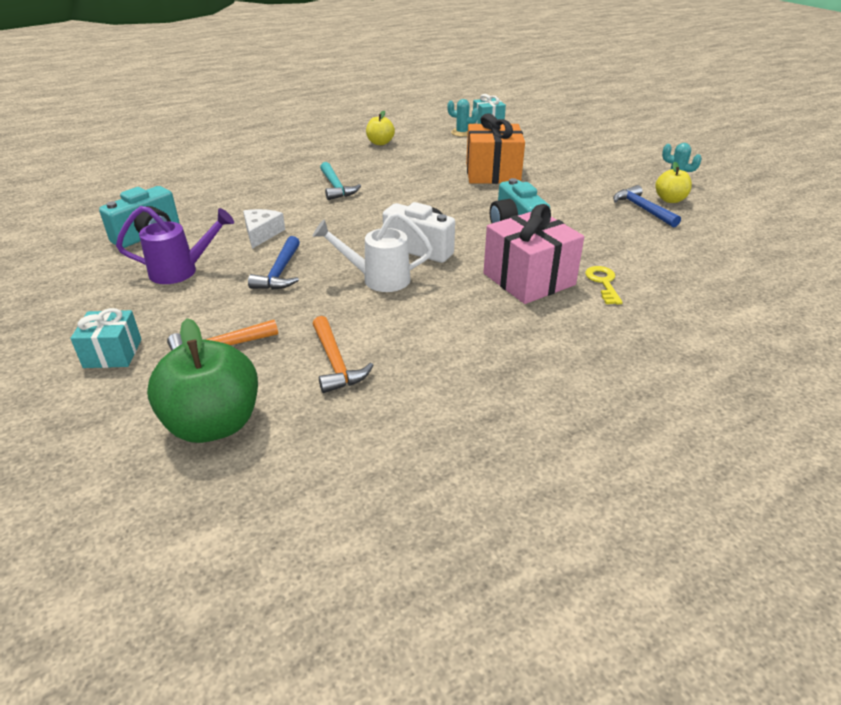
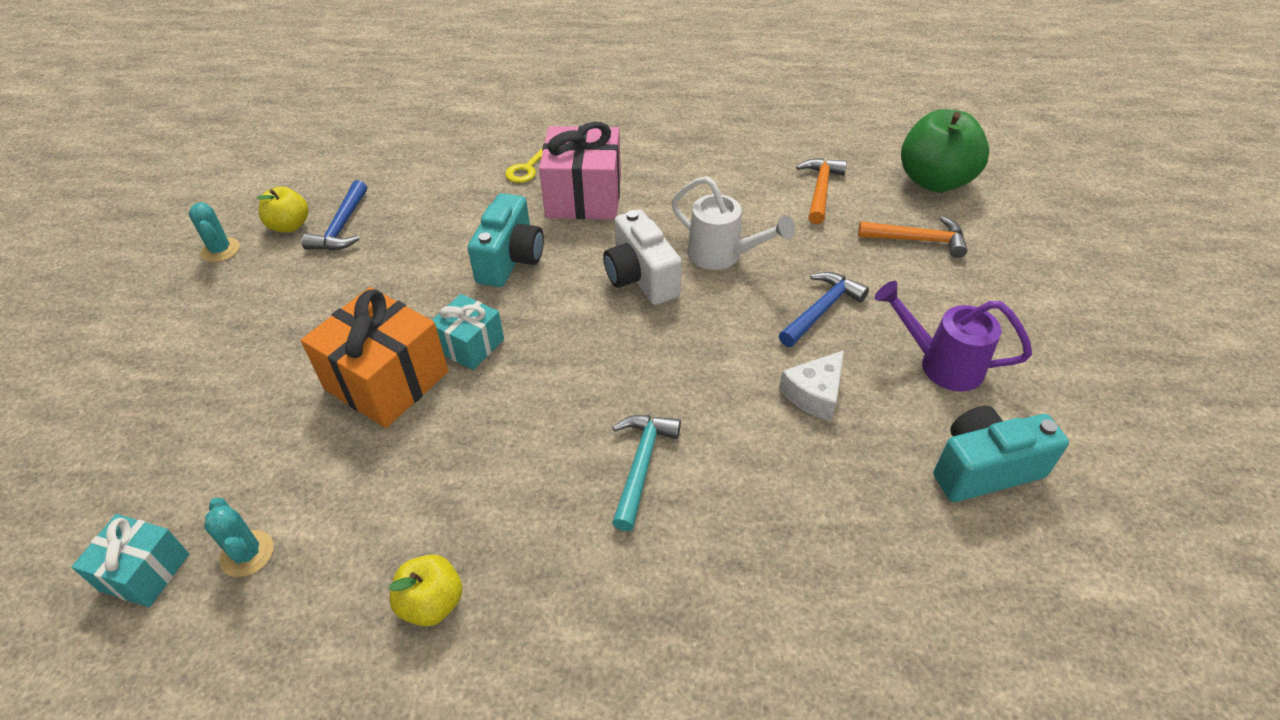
camera: 145 degrees left, 10 degrees up
(113, 353) = (1020, 274): turquoise gift -> turquoise gift (470, 345)

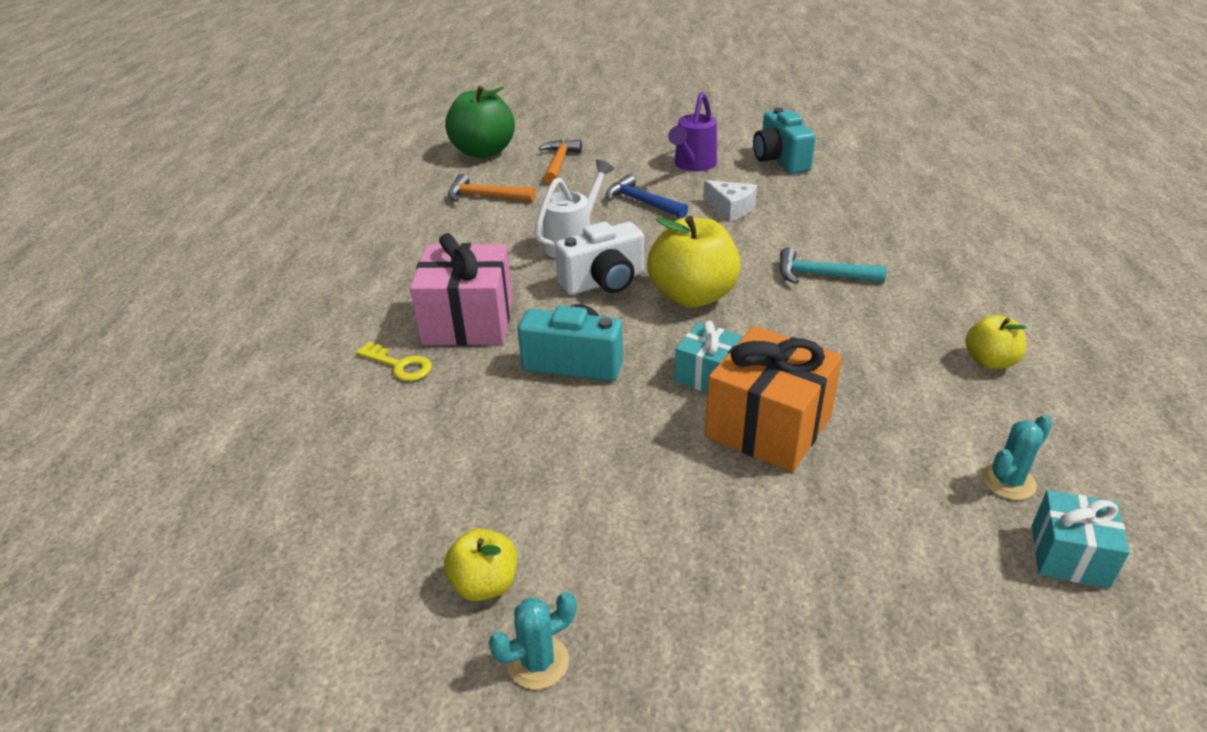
camera: 90 degrees left, 10 degrees down
(342, 227) = (496, 521): blue hammer -> none
(607, 343) = (692, 296): none -> yellow apple

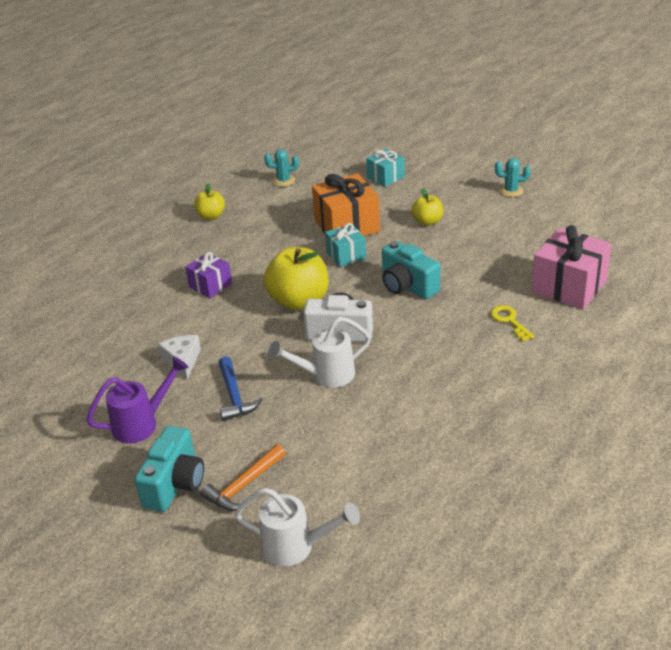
camera: 145 degrees left, 0 degrees up
(468, 321) = (449, 336): pink gift -> pink gift (569, 286)
(483, 152) = (296, 547): green apple -> white watering can
(485, 196) = (350, 464): orange hammer -> none
(485, 584) = (517, 215): yellow apple -> yellow apple (427, 222)
(780, 160) = (72, 396): turquoise camera -> turquoise camera (175, 484)
(821, 275) = (210, 285): turquoise hammer -> purple gift
(1069, 556) = (300, 160): turquoise gift -> turquoise gift (386, 177)

